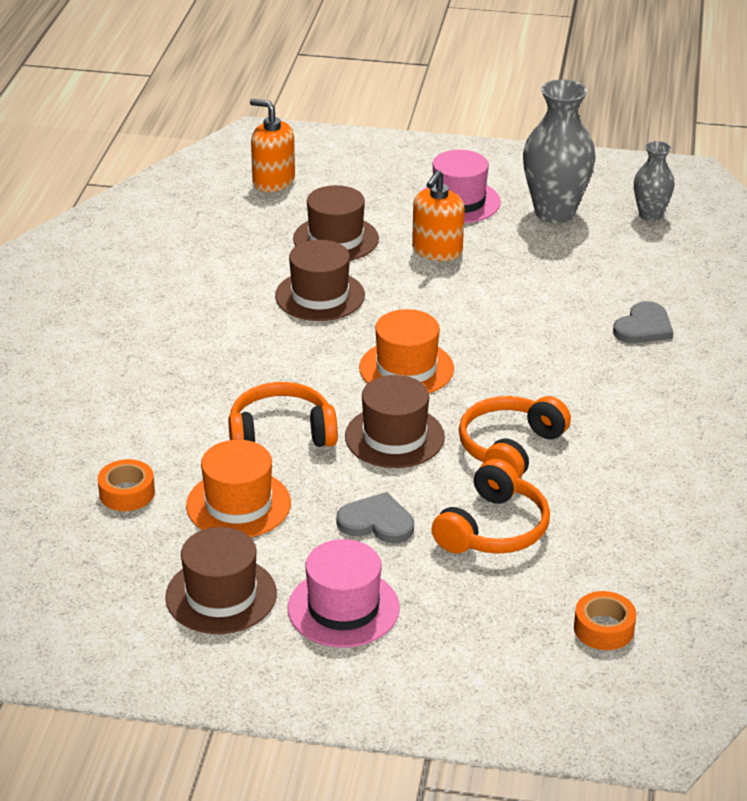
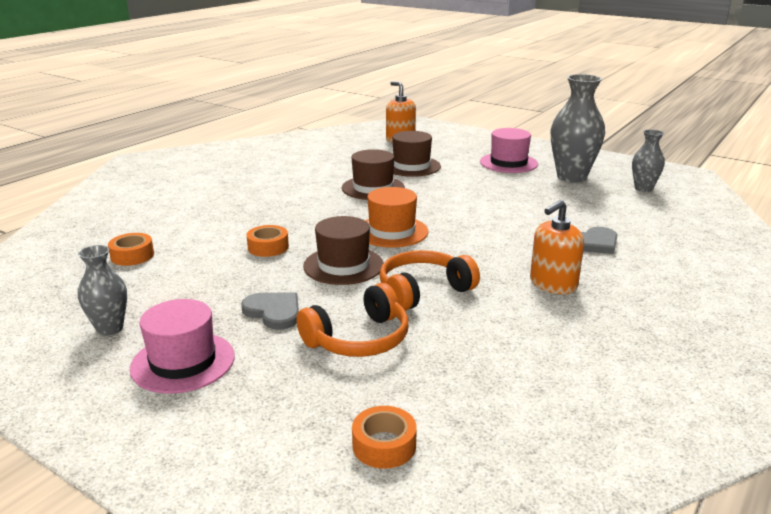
camera: 25 degrees right, 10 degrees down
(221, 595) = (110, 328): brown hat -> grey vase
(238, 504) = (192, 278): orange hat -> none
(281, 434) = (268, 247): orange headphones -> orange tape
(437, 251) = (472, 181): orange soap dispenser -> orange soap dispenser (553, 284)

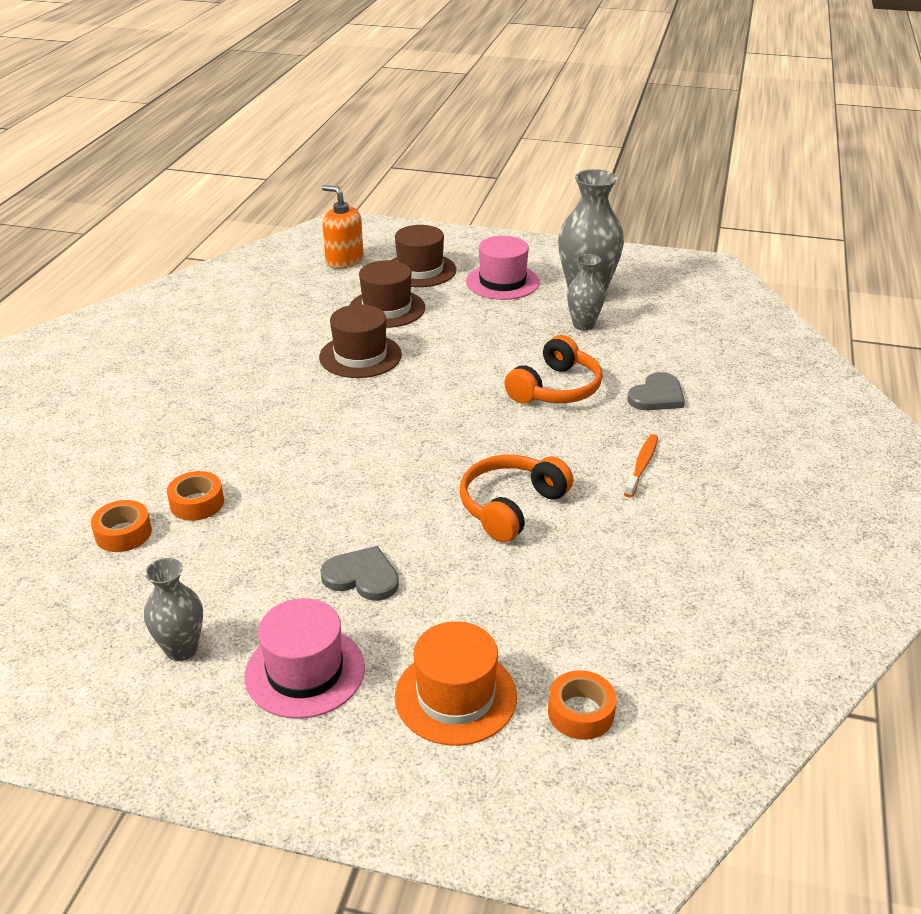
camera: 20 degrees left, 10 degrees up
(268, 247) = (290, 481): orange tape -> orange tape (197, 503)
(343, 265) = (399, 489): brown hat -> brown hat (420, 270)
(358, 339) = (479, 590): orange headphones -> orange headphones (556, 388)
(392, 231) = (425, 424): orange hat -> orange hat (455, 696)
(553, 284) = (641, 465): orange soap dispenser -> orange toothbrush
(643, 188) = (673, 299): grey vase -> grey vase (583, 325)

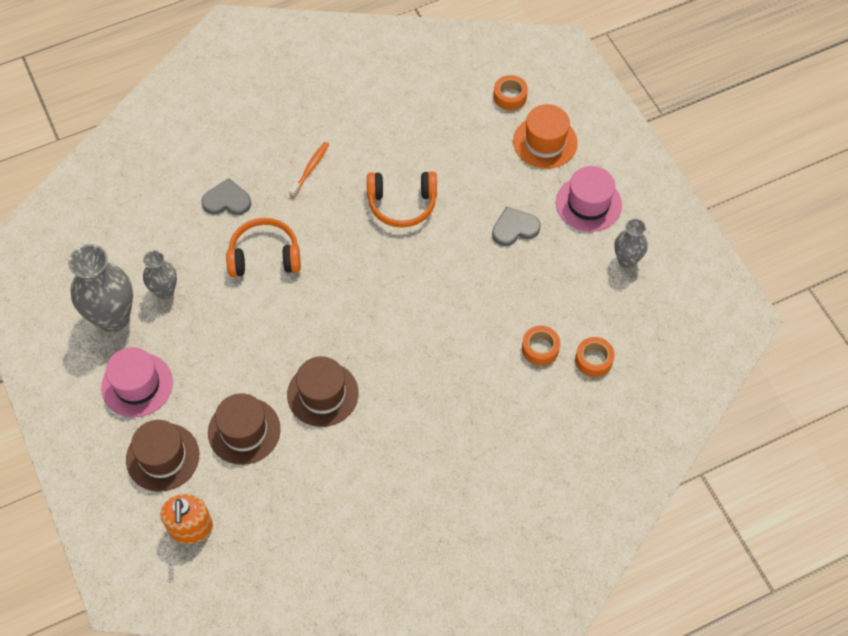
camera: 130 degrees left, 25 degrees up
(362, 577) = (514, 228): grey heart -> grey heart turned 90 degrees clockwise
(641, 465) = (310, 169): orange toothbrush -> orange toothbrush turned 135 degrees clockwise

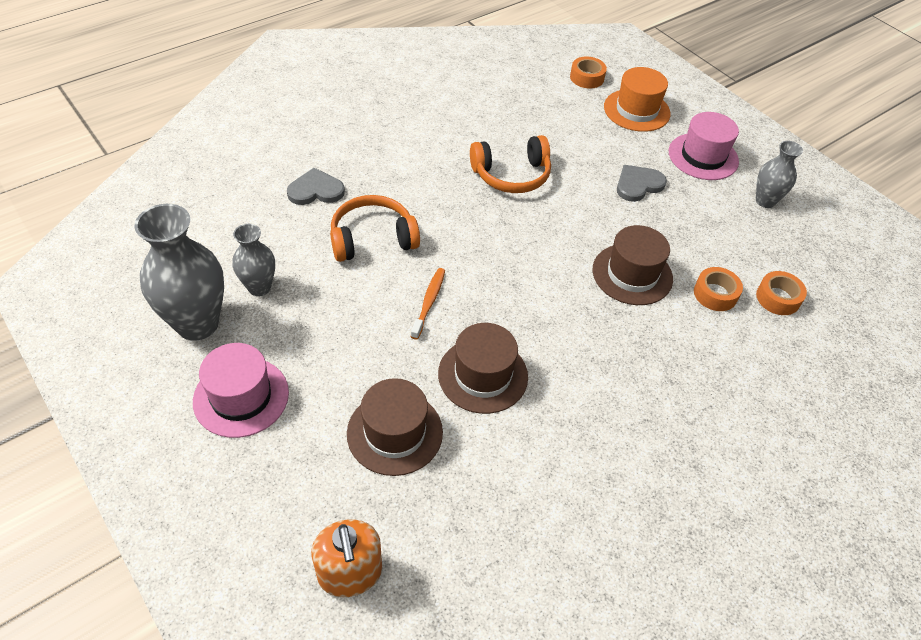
camera: 15 degrees left, 10 degrees down
(162, 457) = (291, 482): brown hat -> brown hat (632, 274)
(310, 169) = (402, 153): orange toothbrush -> orange toothbrush (429, 302)

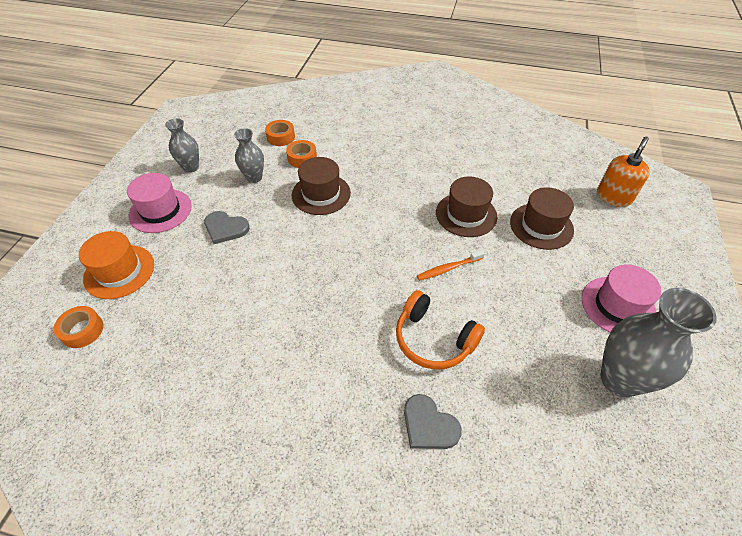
camera: 125 degrees left, 0 degrees up
(259, 287) = (552, 371): grey vase -> grey vase (254, 178)
(511, 175) = (278, 302): orange headphones -> none

